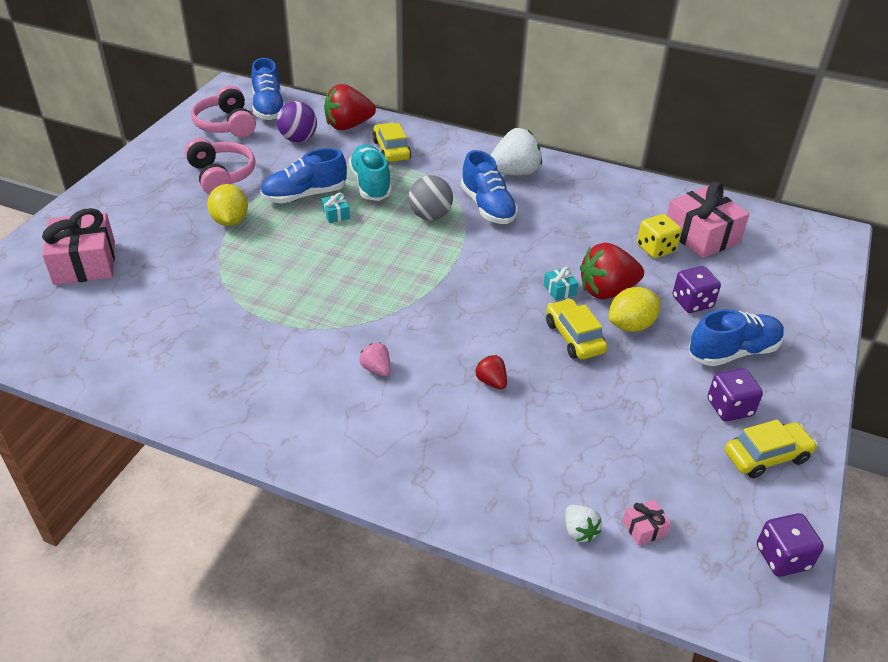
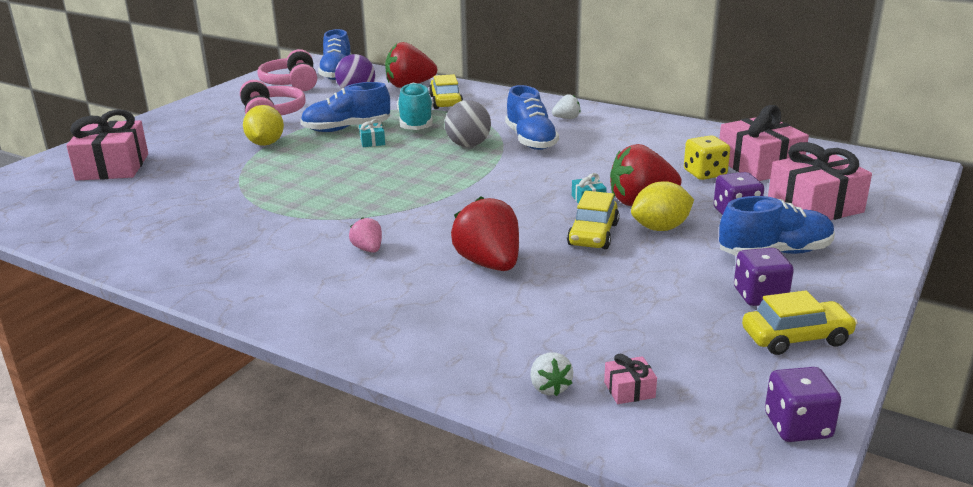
camera: 10 degrees right, 15 degrees down
(491, 382) = (489, 264): red strawberry -> red strawberry, size x2.00
(514, 173) = (566, 118): white strawberry -> white strawberry, size x0.50
(574, 337) = (593, 234): yellow car -> yellow car turned 150 degrees counterclockwise
(757, 289) = (815, 206): none -> pink gift

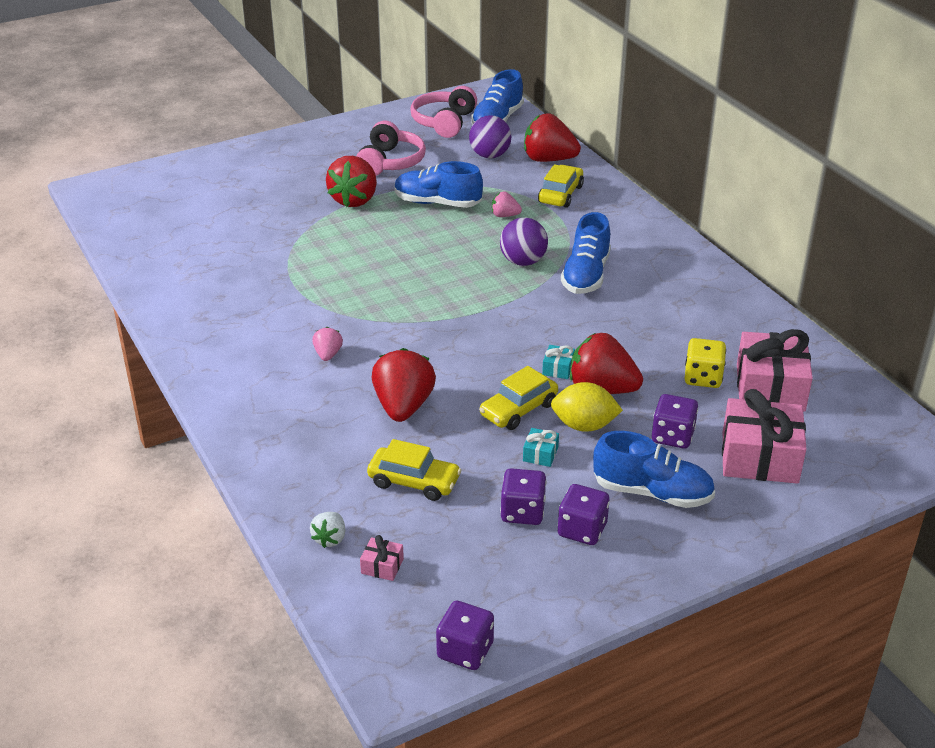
camera: 30 degrees right, 10 degrees up
(113, 167) = (218, 188): pink gift -> none
(265, 143) = (354, 200): yellow lemon -> red strawberry
(372, 142) = (444, 228): turquoise gift -> turquoise gift (540, 454)
(416, 123) = (505, 215): turquoise shoe -> pink strawberry
(468, 145) = (523, 261): grey ball -> purple ball
(566, 118) = (652, 257): white strawberry -> none
(695, 301) = (522, 512): none -> purple dice
(796, 338) = (561, 580): yellow car -> yellow car (414, 482)

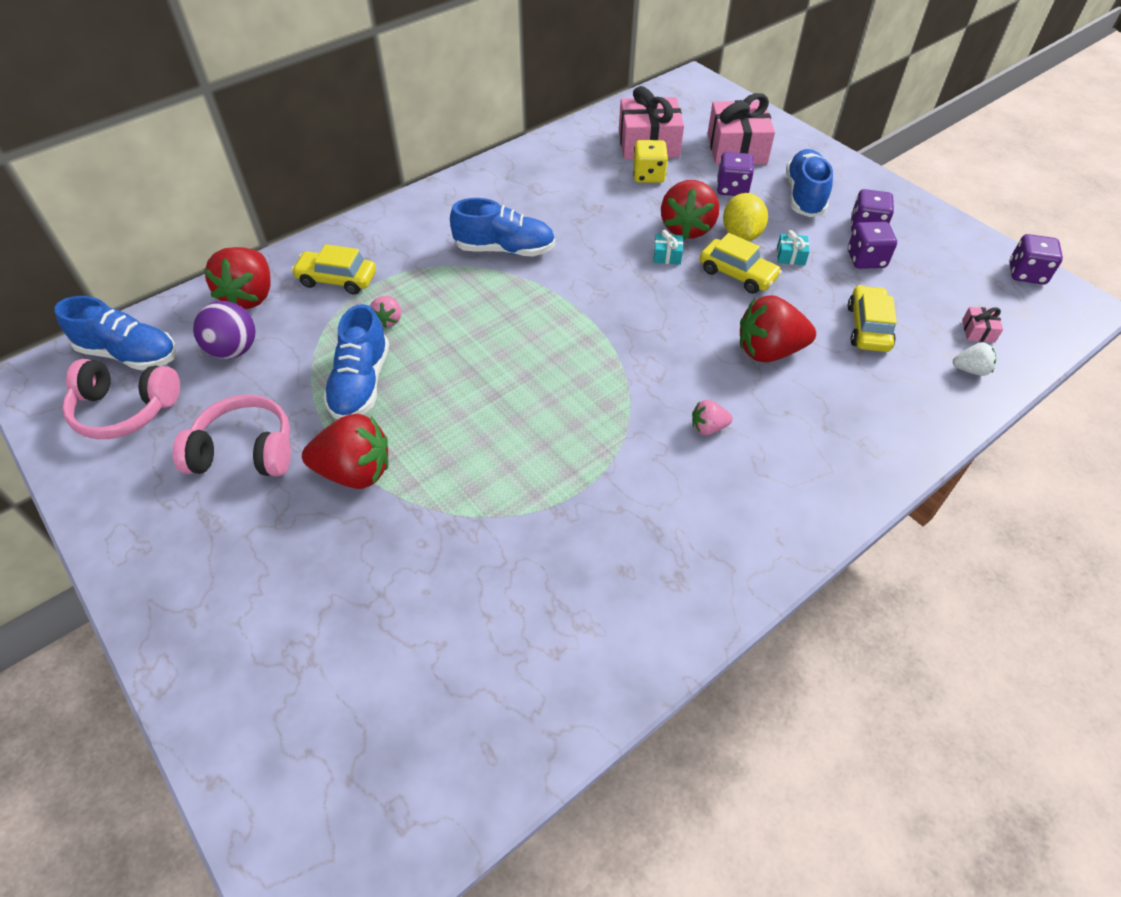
camera: 100 degrees left, 15 degrees up
(523, 261) = (486, 295): purple ball -> none

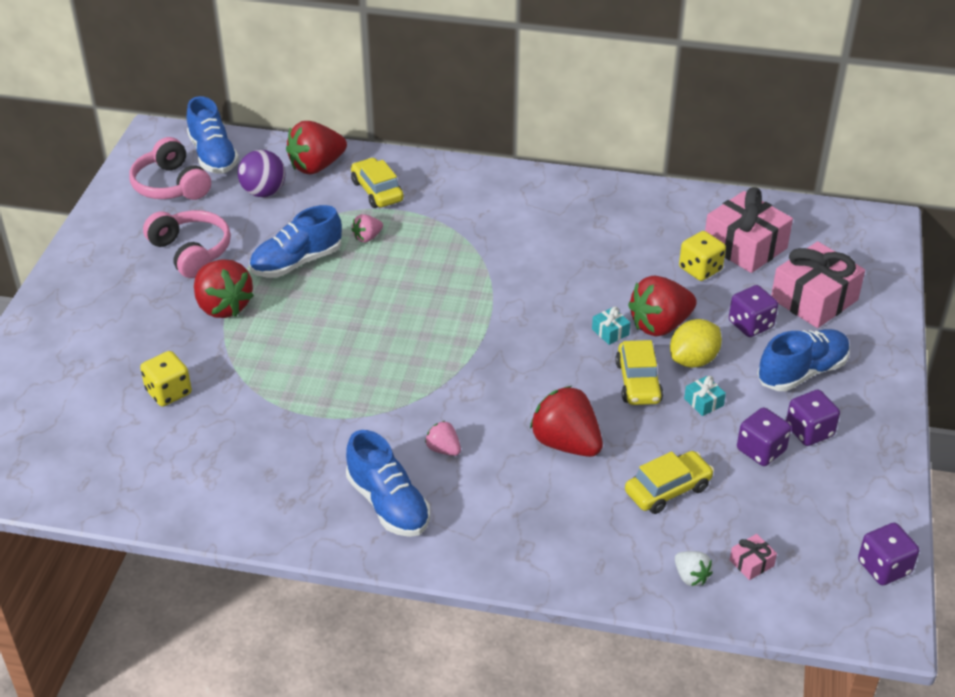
camera: 50 degrees right, 10 degrees down
(428, 589) = (168, 392): none -> yellow dice
(504, 249) = (507, 246): blue shoe -> blue shoe (388, 504)

